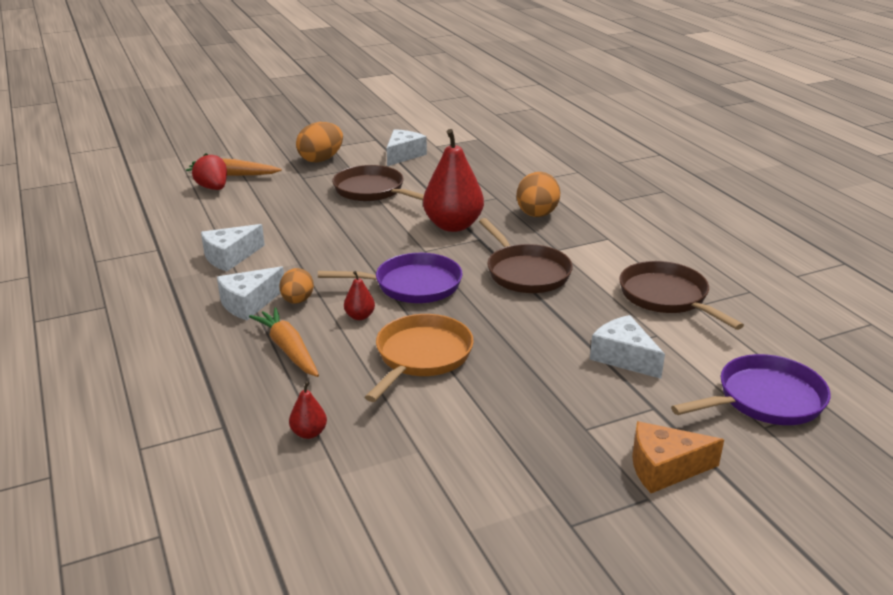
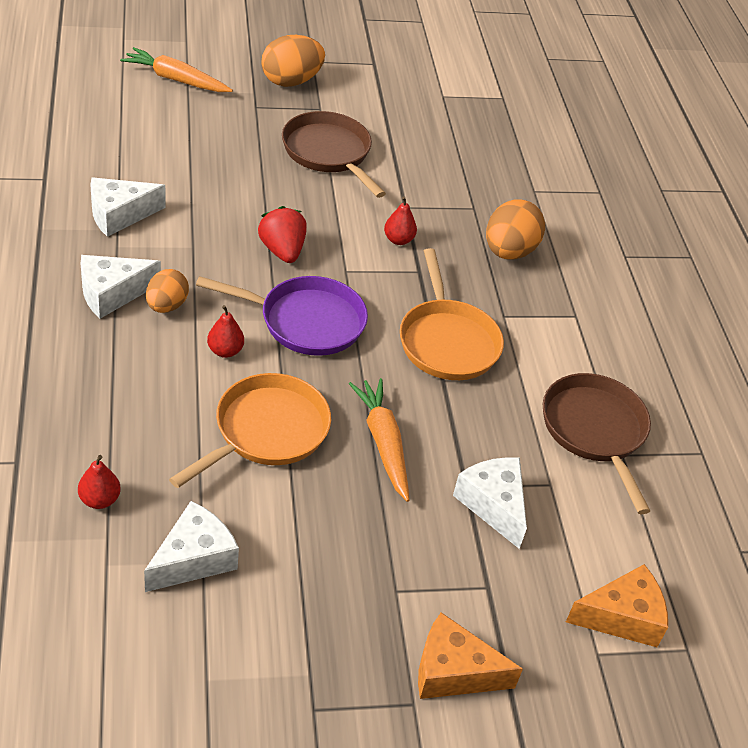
camera: 10 degrees right, 15 degrees up
(213, 188) = (144, 95): red strawberry -> red strawberry (282, 251)
(288, 349) = (126, 376): orange carrot -> orange carrot (383, 443)
(403, 155) = (394, 102): white cheese -> white cheese (193, 559)
(453, 225) = (398, 240): red pear -> red pear, size x0.43
(525, 272) = (447, 341): brown pan -> orange pan
(765, 399) = (621, 617): purple pan -> orange cheese

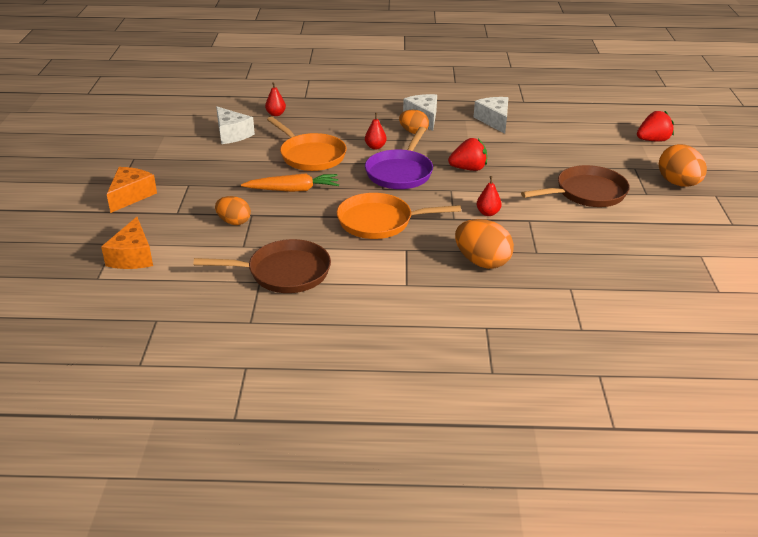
camera: 105 degrees right, 10 degrees down
(176, 79) = (653, 140): orange carrot -> red strawberry
(493, 505) = (234, 222): white cheese -> orange egg

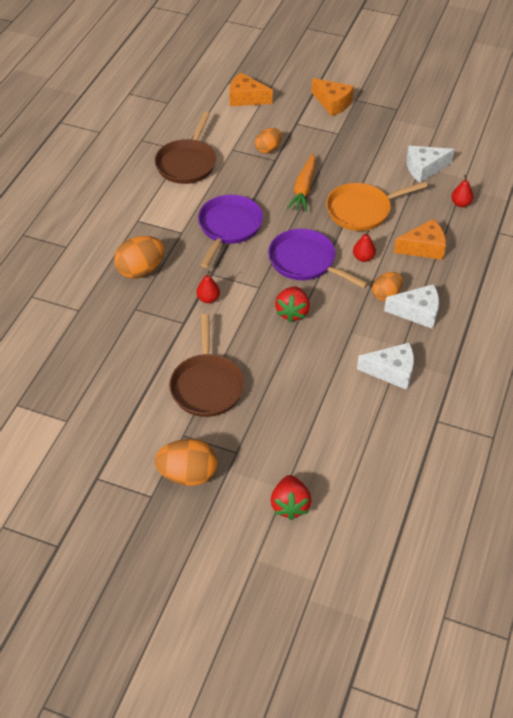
camera: 110 degrees right, 15 degrees up
(344, 123) = (423, 248): none -> orange cheese
(379, 222) = (229, 227): orange pan -> purple pan

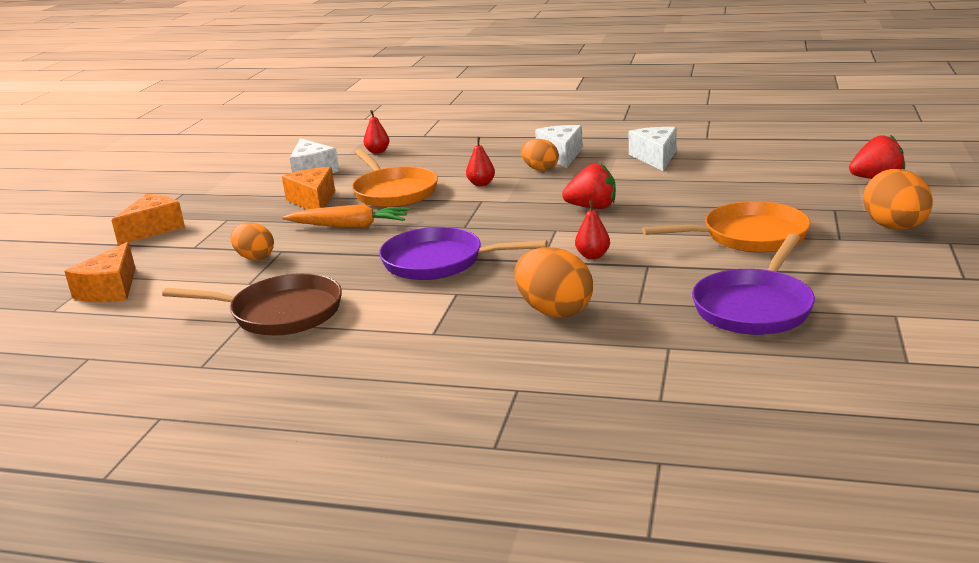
camera: 95 degrees left, 25 degrees down
(207, 385) = (748, 236): brown pan -> orange pan
(305, 262) = (498, 210): purple pan -> purple pan (754, 307)
(423, 248) = (456, 160): orange cheese -> orange cheese (313, 201)

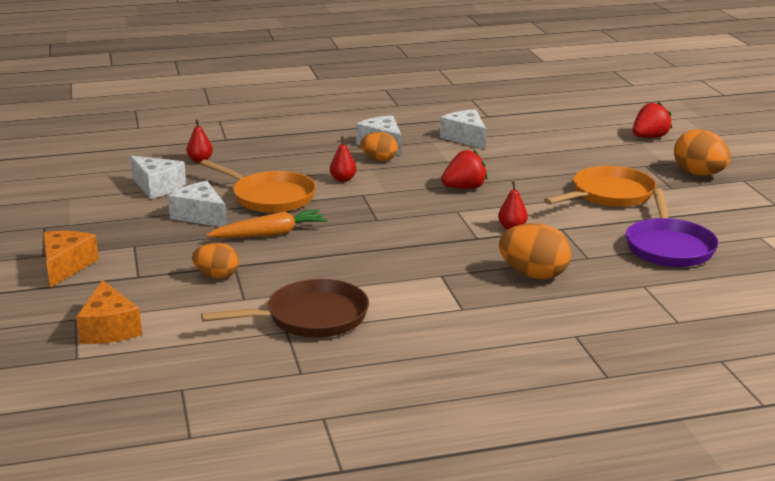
camera: 30 degrees left, 0 degrees up
(313, 201) = (200, 216): orange cheese -> white cheese
(439, 262) = (394, 252): purple pan -> none

